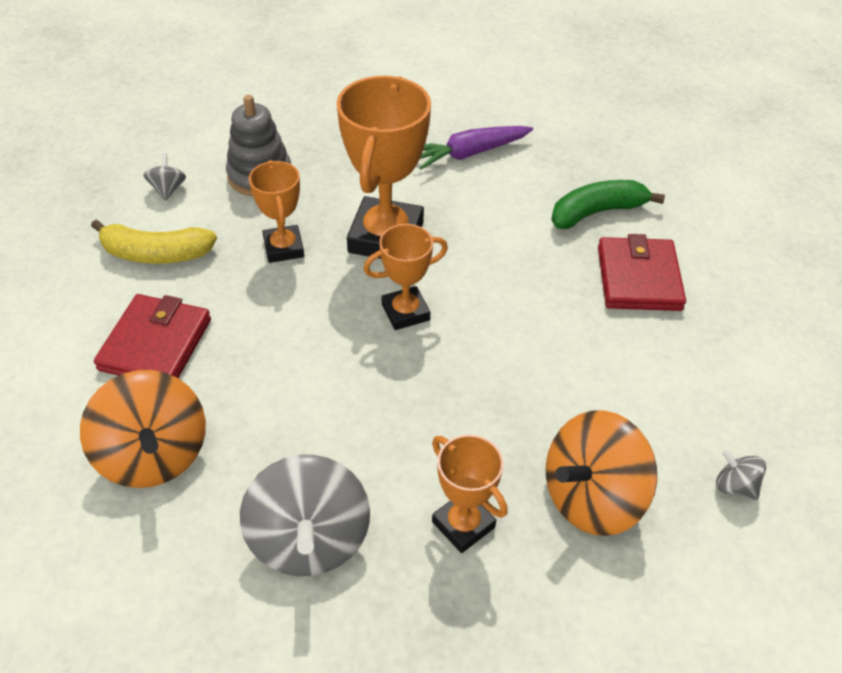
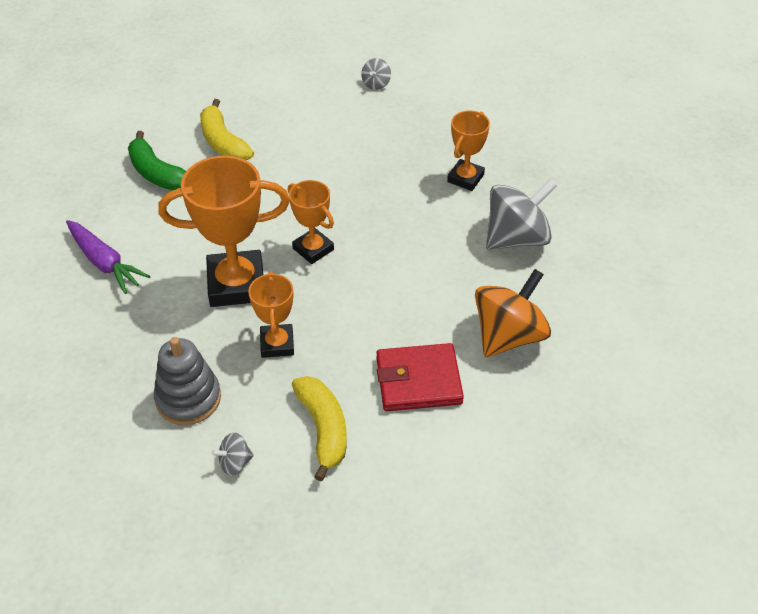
camera: 110 degrees left, 0 degrees up
(283, 248) = (277, 344): orange trophy -> orange trophy turned 60 degrees counterclockwise
(592, 497) = (416, 133): orange spinning top -> none
(638, 278) = (223, 142): red wallet -> yellow banana

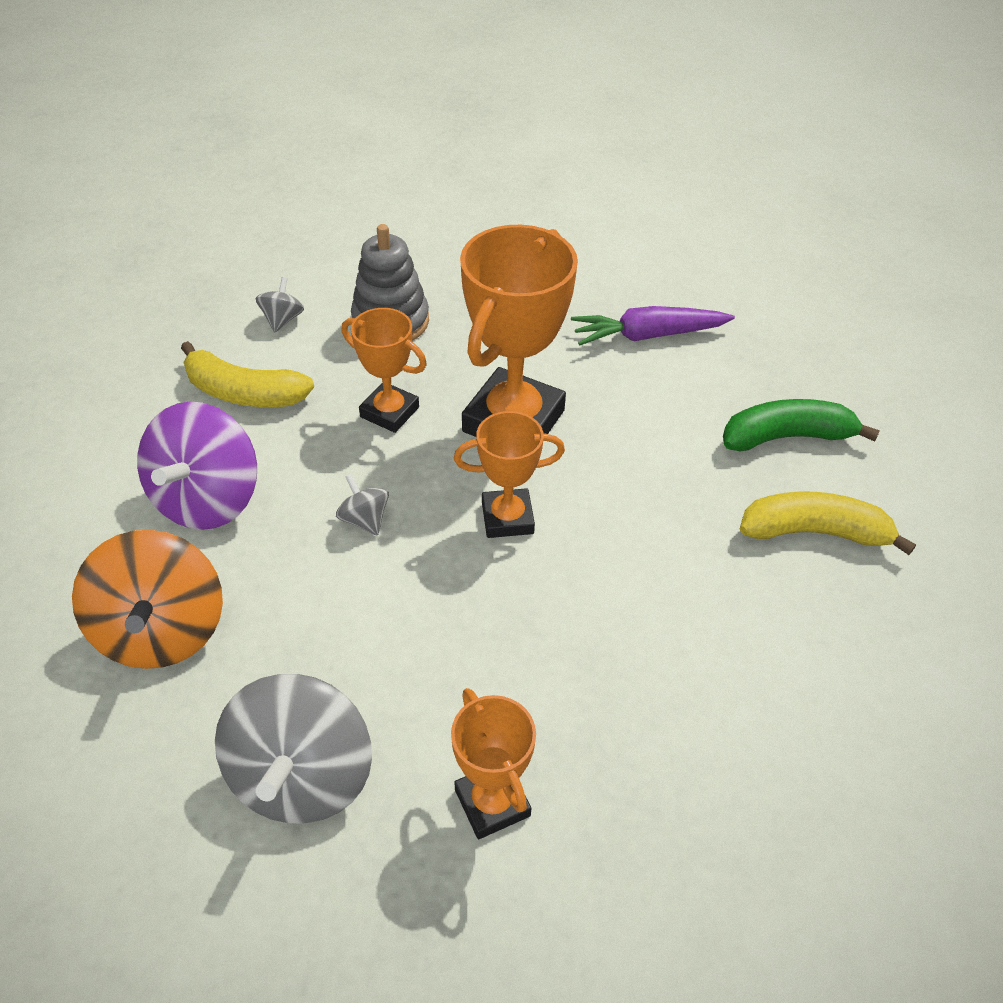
camera: 125 degrees right, 0 degrees up
(376, 84) = (862, 837): grey spinning top -> grey spinning top (364, 519)
(418, 381) = (208, 499): red wallet -> purple spinning top

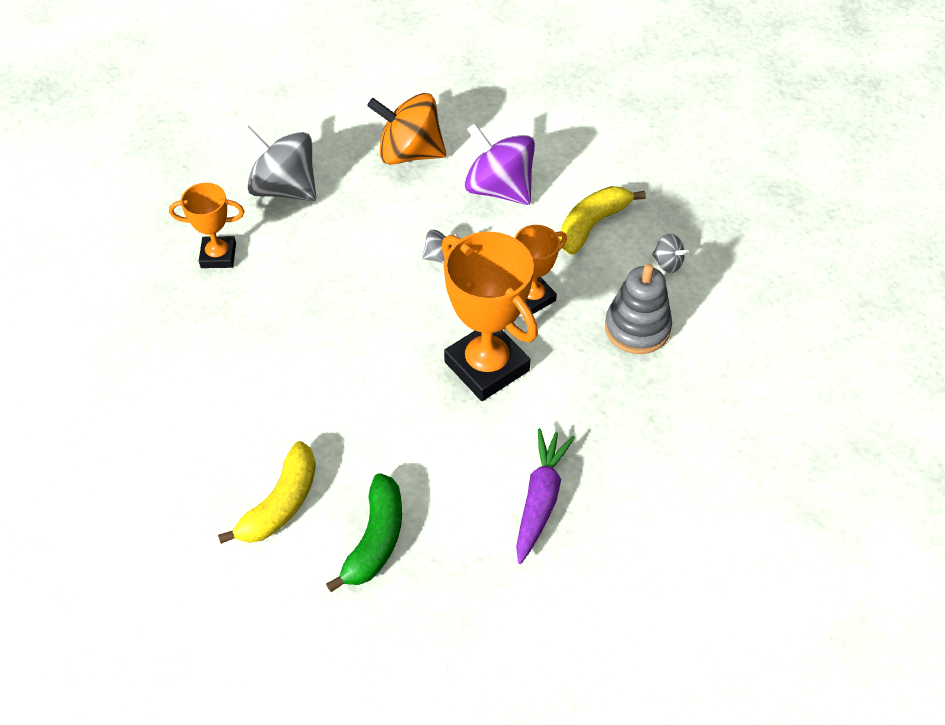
camera: 115 degrees right, 5 degrees up
(507, 518) = (399, 329): orange trophy -> none

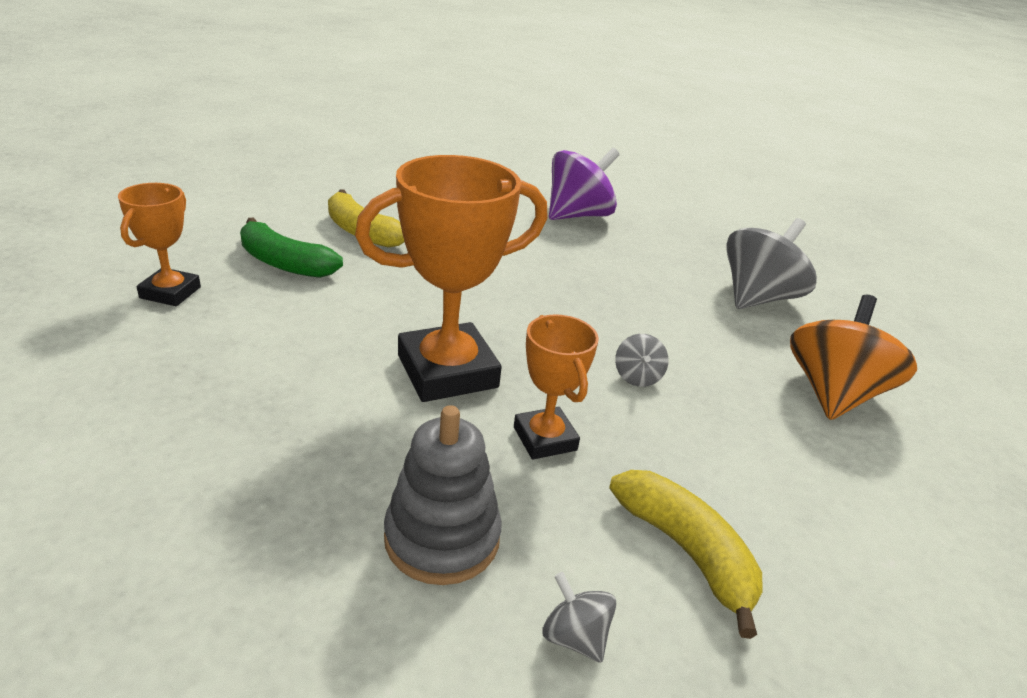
camera: 100 degrees right, 20 degrees down
(218, 255) = (661, 251): orange trophy -> orange trophy (170, 292)
(499, 188) = (769, 461): purple spinning top -> purple spinning top (578, 215)
(540, 499) = (234, 363): purple carrot -> none
(667, 263) = (574, 636): grey spinning top -> grey spinning top turned 90 degrees clockwise

